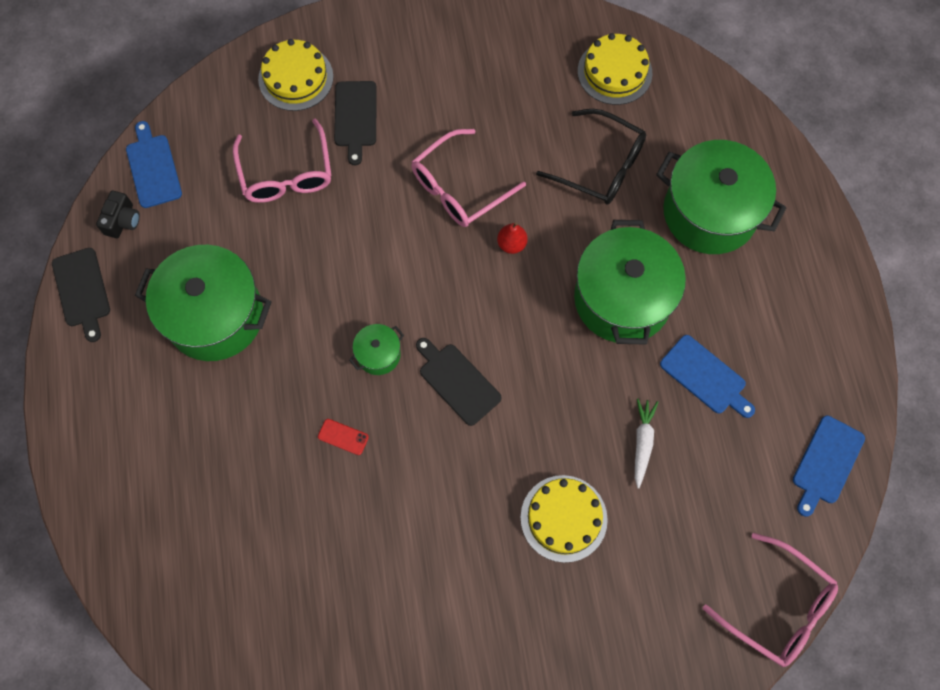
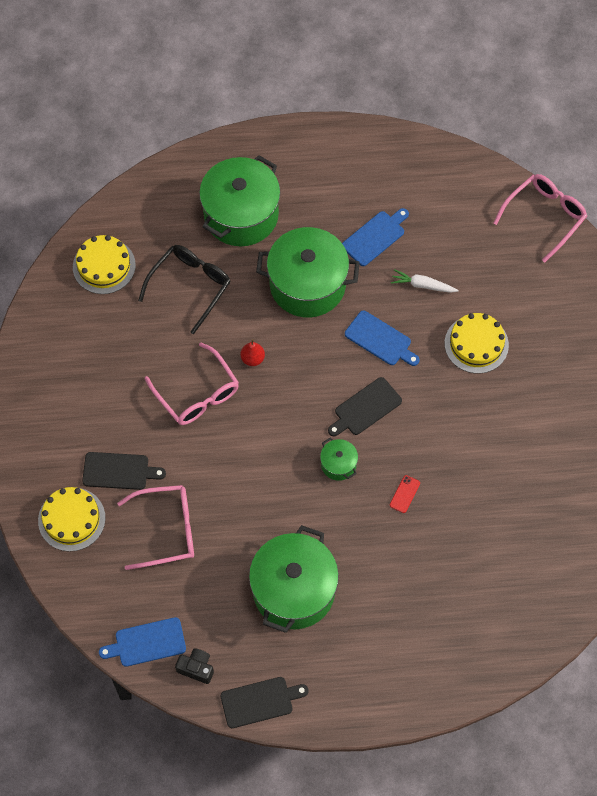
camera: 85 degrees left, 5 degrees down
(826, 463) = (445, 170): blue cutting board -> blue cutting board (380, 340)

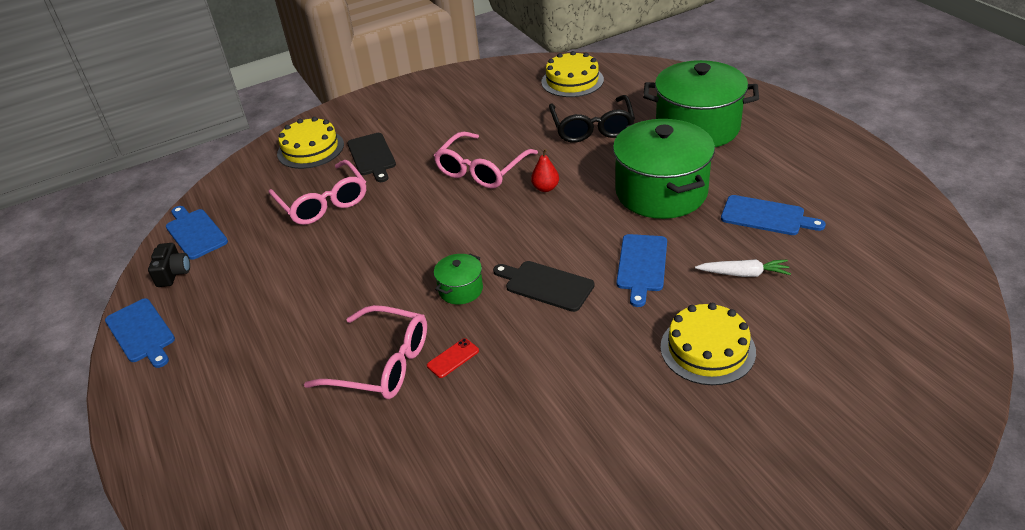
camera: 70 degrees right, 25 degrees down
(190, 287) = (592, 127): black glasses -> black glasses turned 75 degrees clockwise
(260, 701) = (141, 332): black cutting board -> blue cutting board
(293, 590) = (286, 310): green pot -> none
(404, 494) = (453, 358): red phone -> red phone turned 45 degrees counterclockwise
(423, 285) = (743, 274): white carrot -> white carrot turned 105 degrees clockwise
(544, 217) = (958, 347): pink glasses -> pink glasses (381, 364)

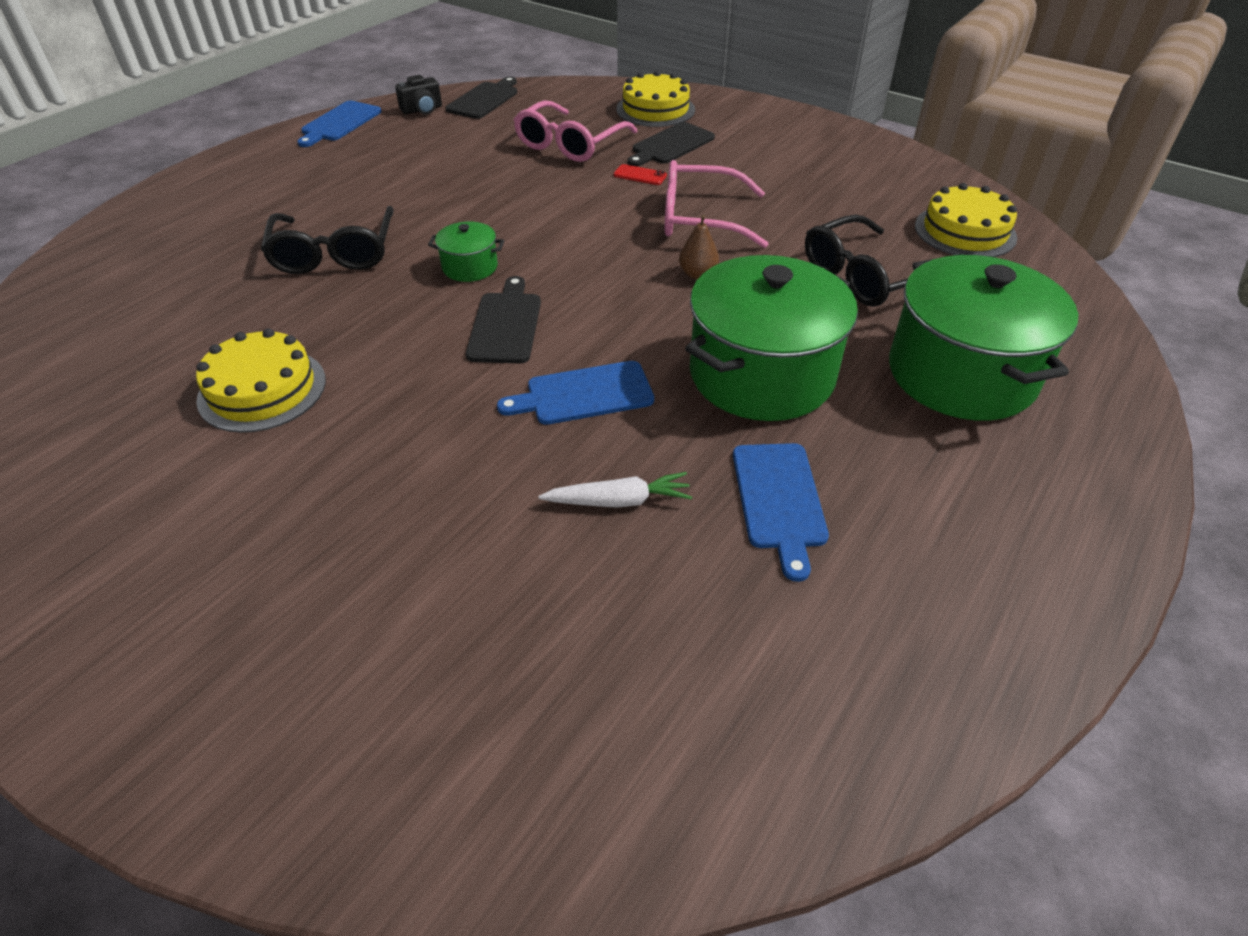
camera: 60 degrees right, 5 degrees up
(195, 232) = (484, 99): blue cutting board -> black cutting board
(381, 364) = (334, 253): pink glasses -> black glasses
(453, 358) = (356, 294): red phone -> red phone (640, 175)
(545, 188) = (697, 274): red pear -> brown pear
(707, 349) = (437, 495): yellow cake -> yellow cake (262, 389)
(743, 274) = (618, 501): white carrot -> white carrot turned 75 degrees counterclockwise

